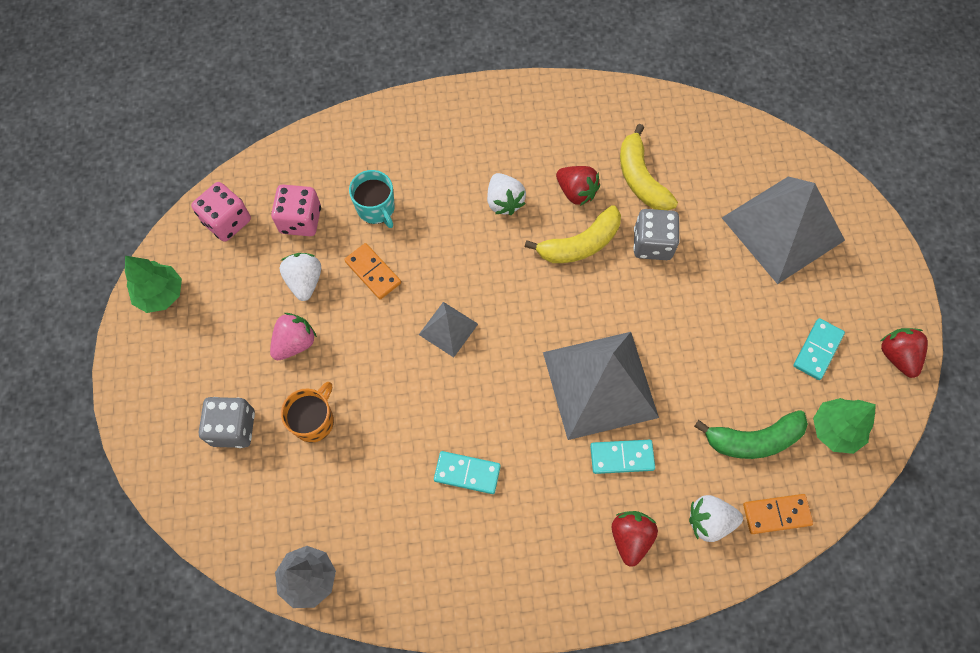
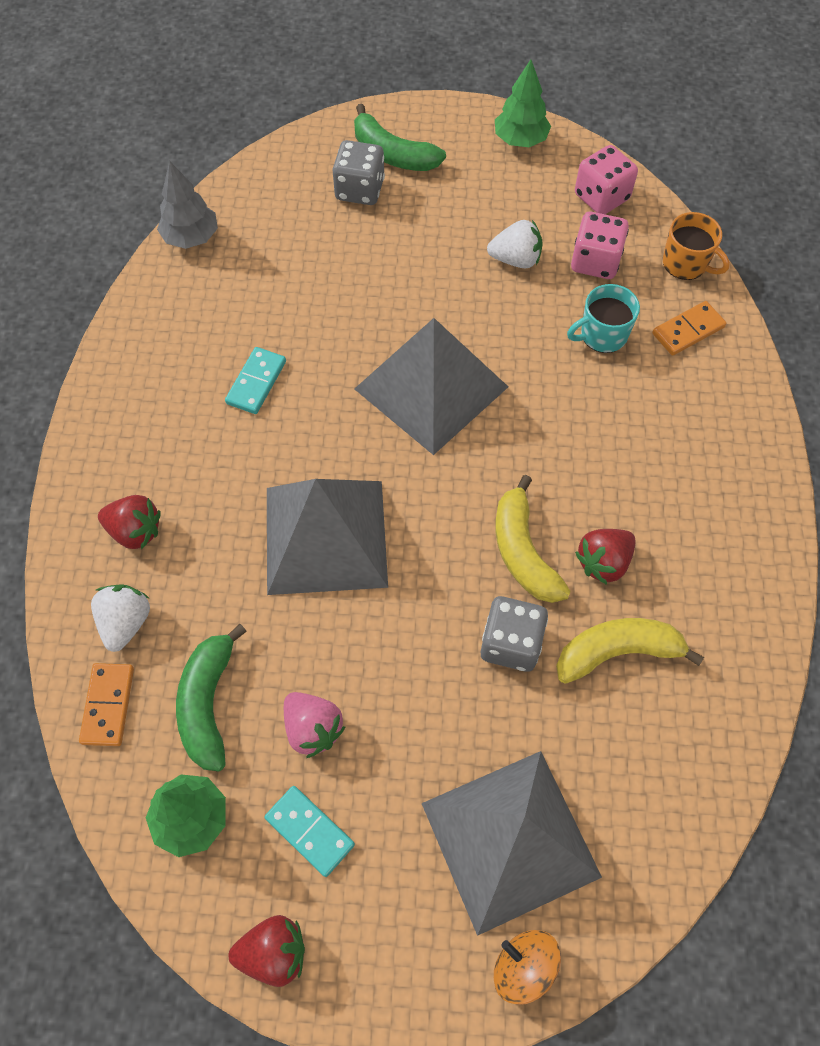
camera: 100 degrees right, 5 degrees down
(184, 405) = (393, 154): none -> green banana
(295, 343) = (443, 245): pink strawberry -> pink strawberry (313, 728)
(314, 421) = (350, 254): orange mug -> orange mug (686, 263)
(373, 272) = (517, 323): orange domino -> orange domino (688, 330)
(448, 329) = (431, 387): grey pyramid -> grey pyramid, size x2.12
(504, 202) = (597, 473): white strawberry -> none
(622, 457) = (229, 542): turquoise domino -> none
(853, 213) = (523, 967): none -> orange spinning top

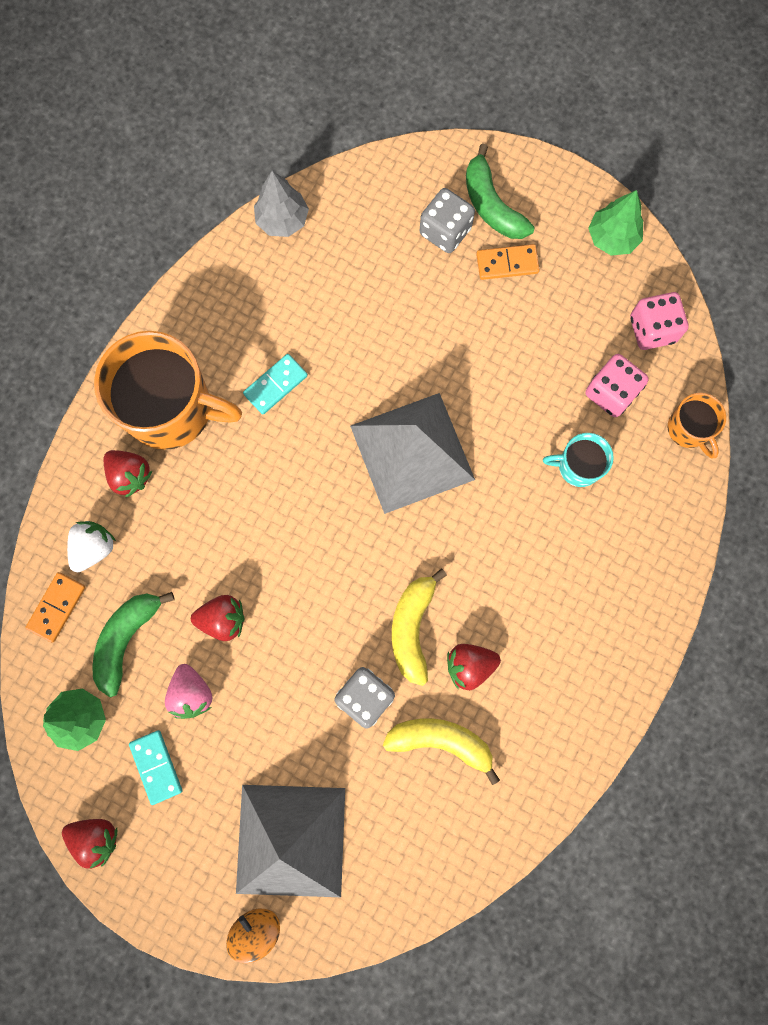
camera: 25 degrees right, 15 degrees up
(152, 448) = (171, 409): none -> orange mug
(311, 633) = (223, 619): none -> red strawberry
(325, 536) = (269, 546): grey pyramid -> none
(515, 259) = (543, 360): white strawberry -> none
(688, 330) = (653, 494): orange domino -> orange domino (507, 263)

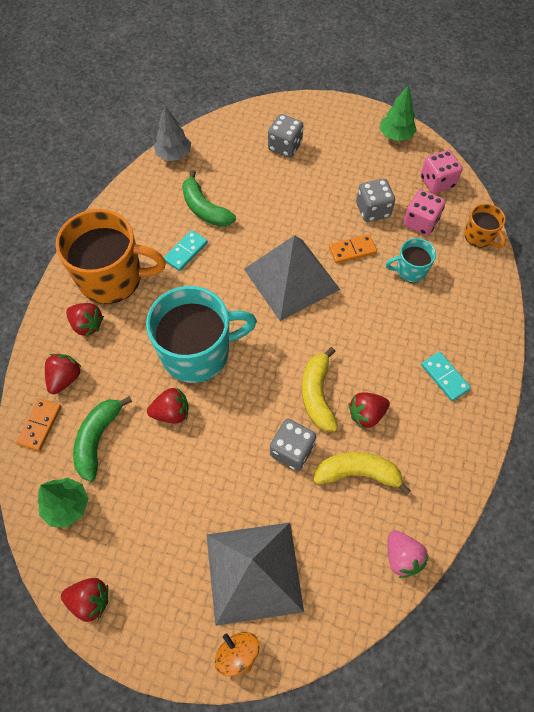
camera: 10 degrees left, 15 degrees down
(94, 548) = (65, 378): white strawberry -> red strawberry
(156, 767) = (134, 532): turquoise domino -> turquoise domino (444, 377)
(191, 693) = (155, 471): pink strawberry -> pink strawberry (402, 557)
(268, 541) = (197, 352): none -> turquoise mug
(491, 205) = (312, 128): green banana -> green banana (204, 208)
(507, 263) = (330, 158): orange domino -> orange domino (352, 250)
(548, 361) = (373, 210): none -> grey dice

